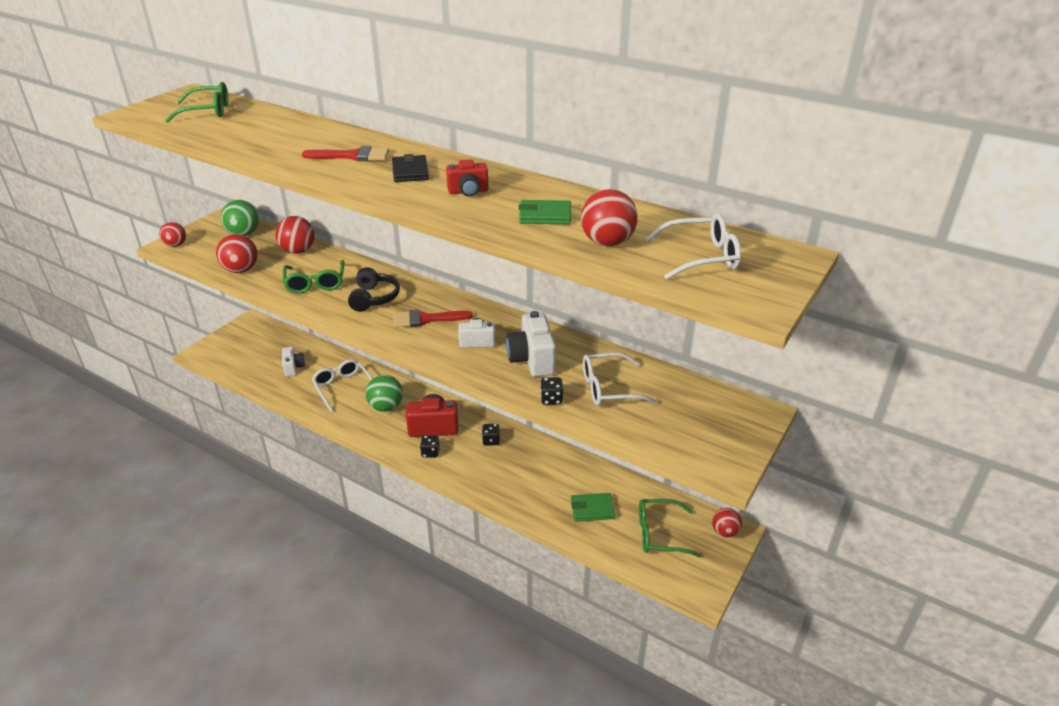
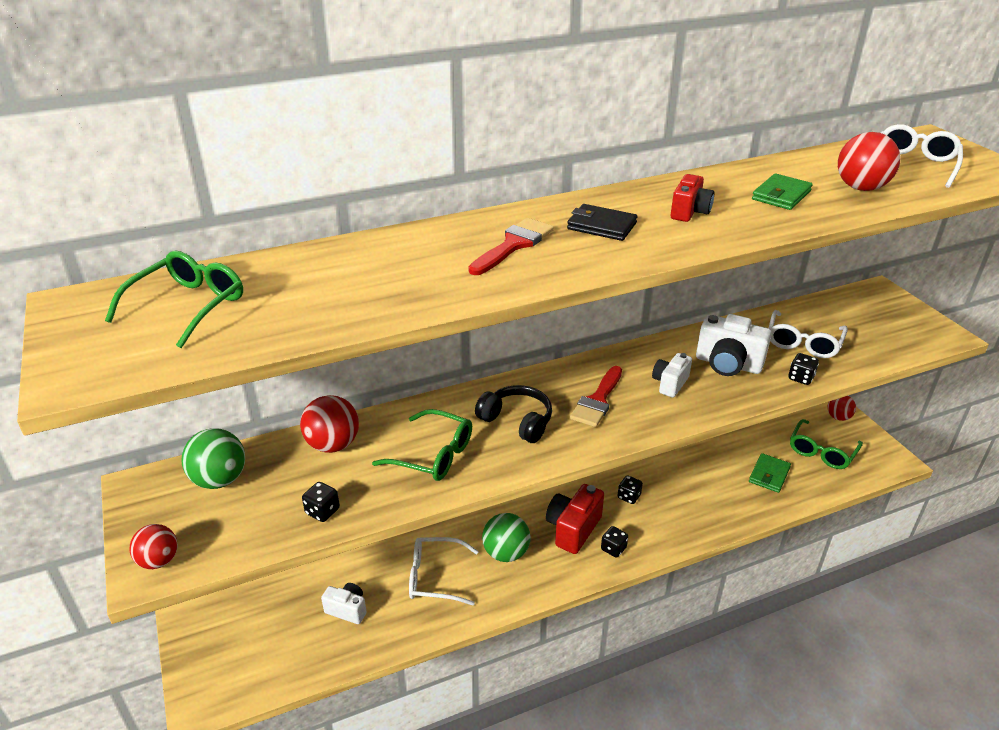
camera: 55 degrees left, 0 degrees up
(241, 270) = (322, 511): red ball -> black dice

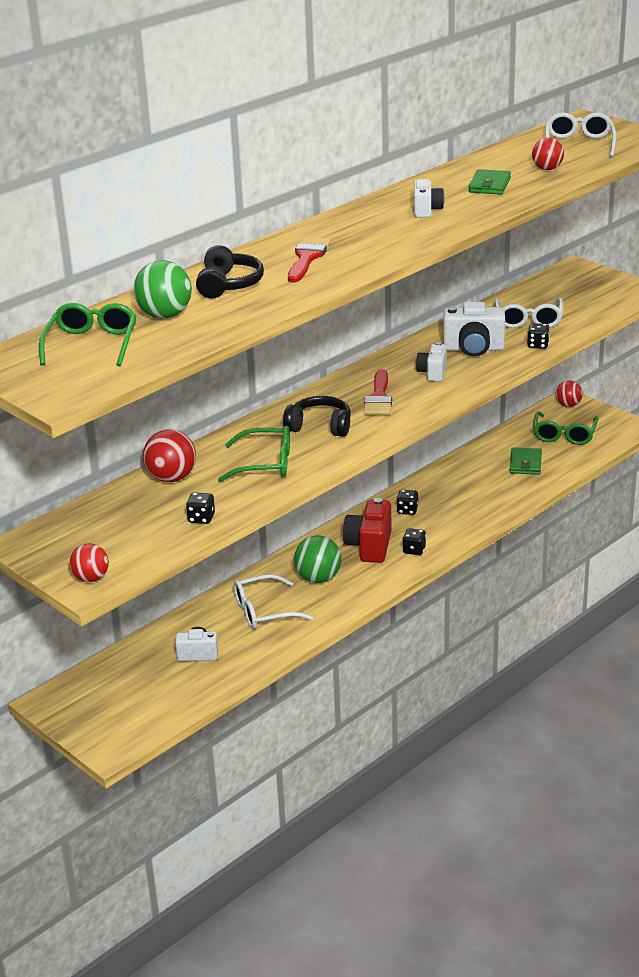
camera: 20 degrees left, 5 degrees down
(219, 480) = (92, 522): green ball -> green ball (165, 315)
(401, 261) = (228, 285): none -> black headphones
(601, 226) = (365, 232): black wallet -> none
(689, 212) = (426, 210): red camera -> white camera
(860, 188) = (547, 169): red ball -> red ball, size x0.67

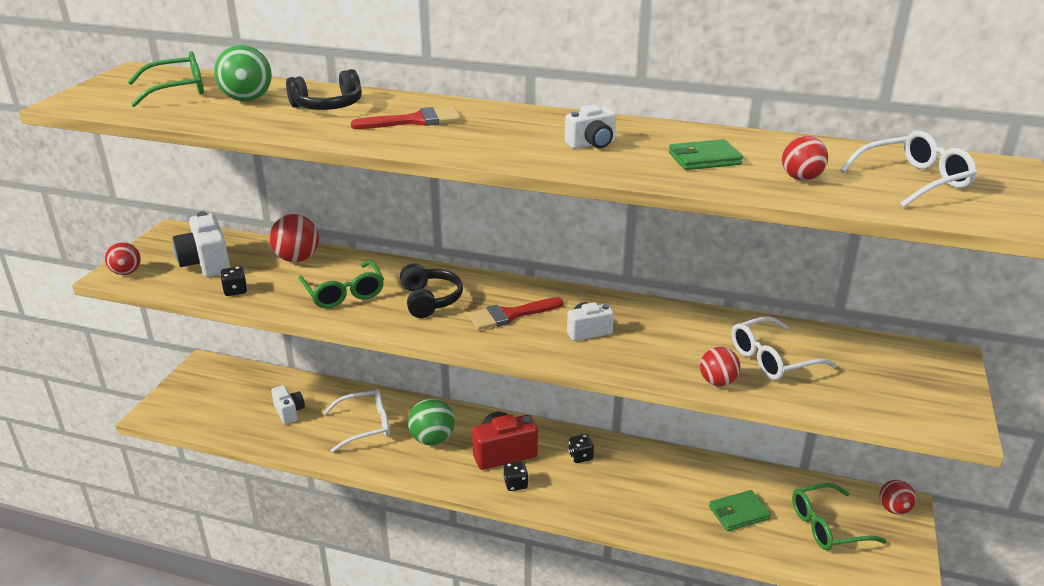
camera: 60 degrees right, 0 degrees up
(264, 611) = (365, 425): white glasses -> white glasses turned 120 degrees clockwise
(473, 349) = (665, 341): white camera -> white camera (206, 263)
(538, 345) = (717, 382): black dice -> red ball

